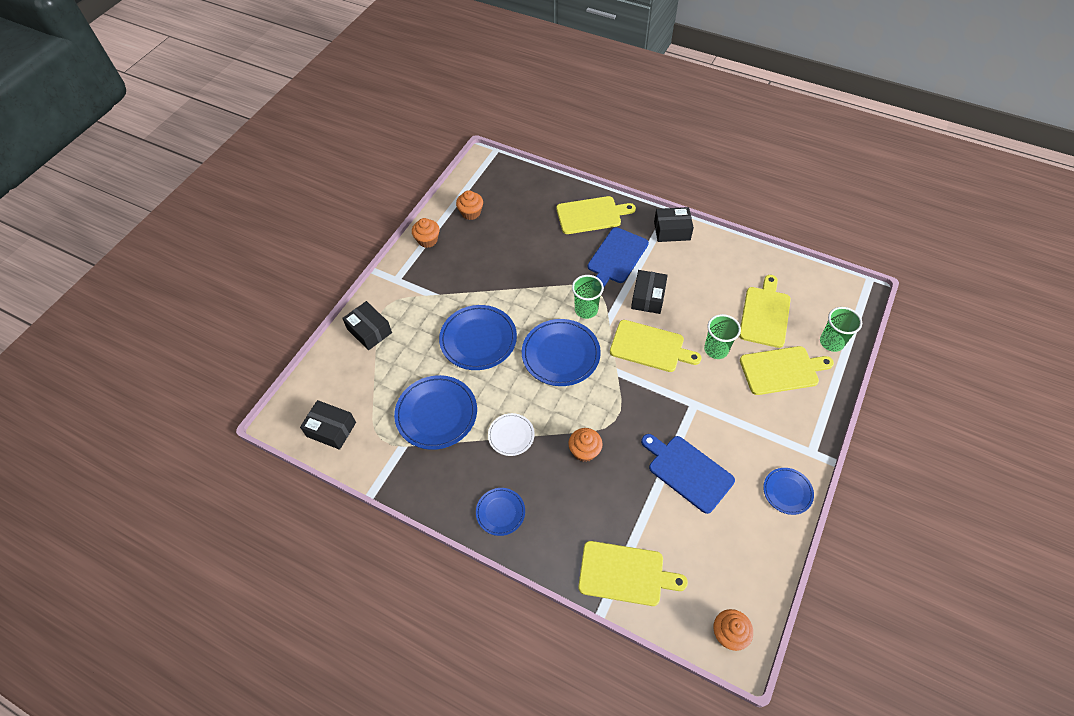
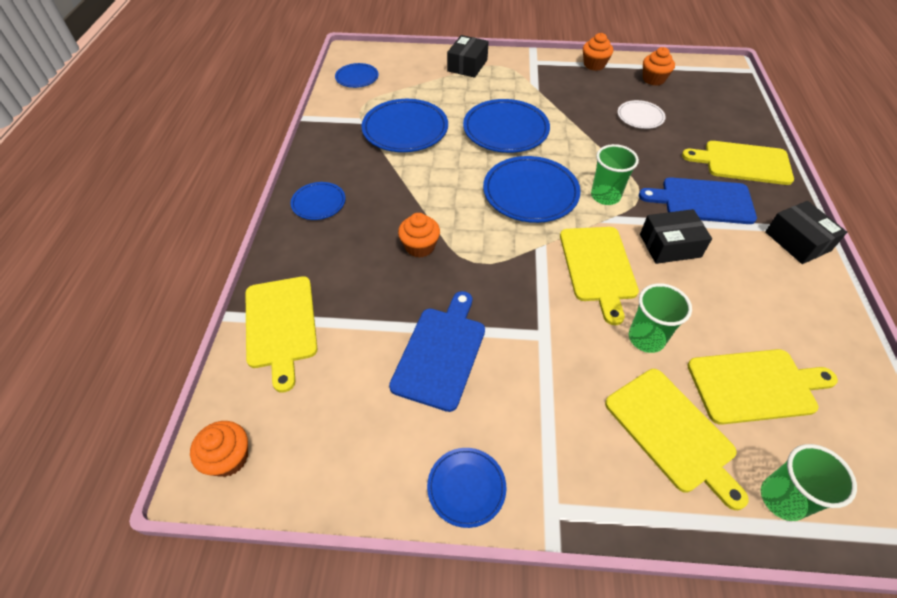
camera: 65 degrees right, 5 degrees down
(331, 429) = (357, 78): black box -> blue plate
(511, 435) = (408, 185): white plate -> white plate (640, 117)
(591, 215) = (743, 163): yellow cutting board -> yellow cutting board turned 135 degrees clockwise

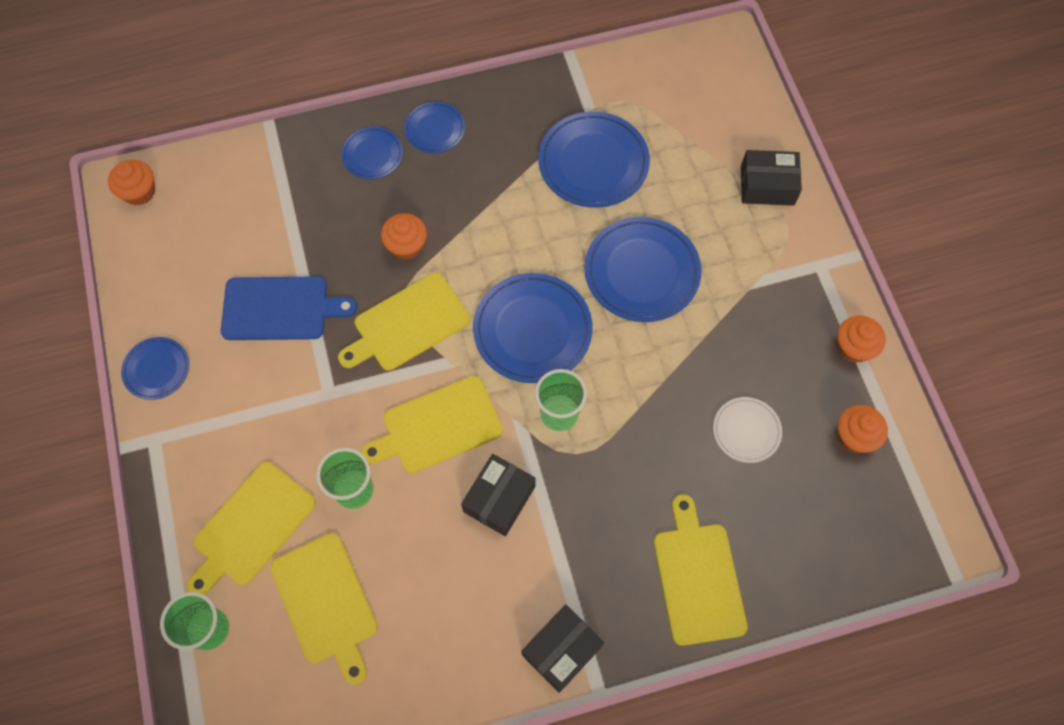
camera: 70 degrees right, 15 degrees up
(281, 325) = (271, 168): yellow cutting board -> yellow cutting board (408, 324)
(357, 78) = (674, 72): blue plate -> blue plate (372, 155)
(670, 245) = (499, 499): black box -> black box turned 60 degrees clockwise
(703, 201) = (595, 530): blue cutting board -> none

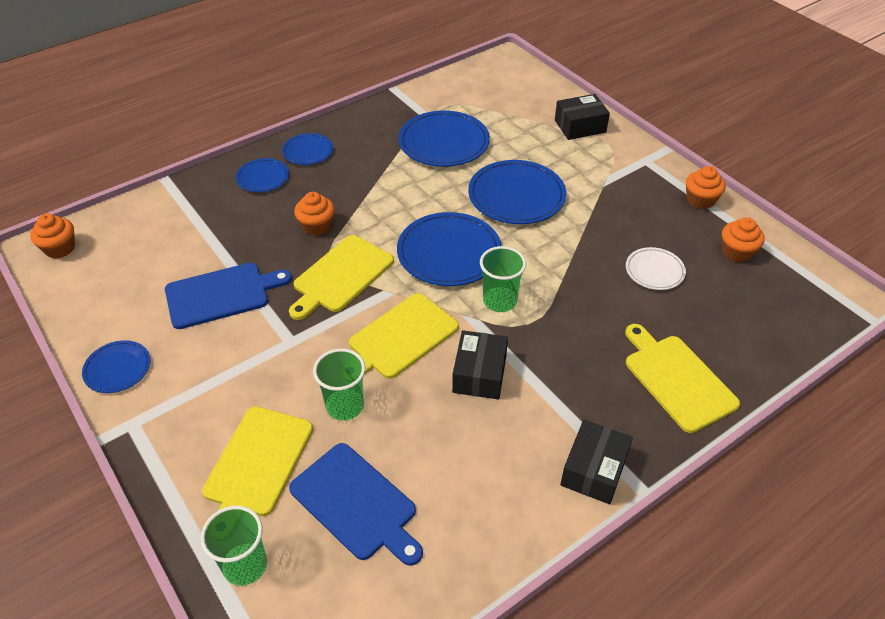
camera: 20 degrees left, 20 degrees down
(326, 602) = (356, 503): yellow cutting board -> blue cutting board

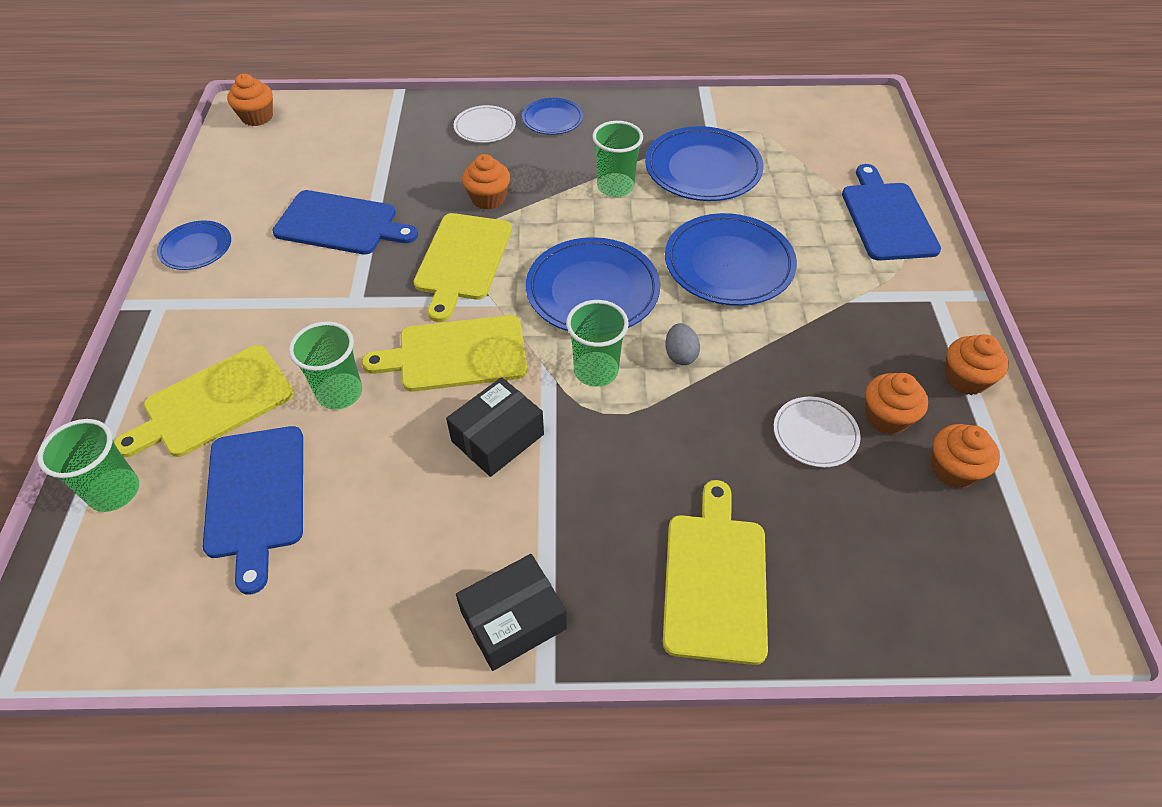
camera: 35 degrees right, 5 degrees up
(263, 178) = (485, 127): blue plate -> white plate
(341, 276) = (462, 260): yellow cutting board -> yellow cutting board turned 60 degrees counterclockwise
(398, 179) = (615, 187): none -> green cup
(540, 265) = (680, 355): none -> grey egg
(580, 126) = (887, 218): black box -> blue cutting board
(681, 242) = (886, 417): none -> orange cupcake

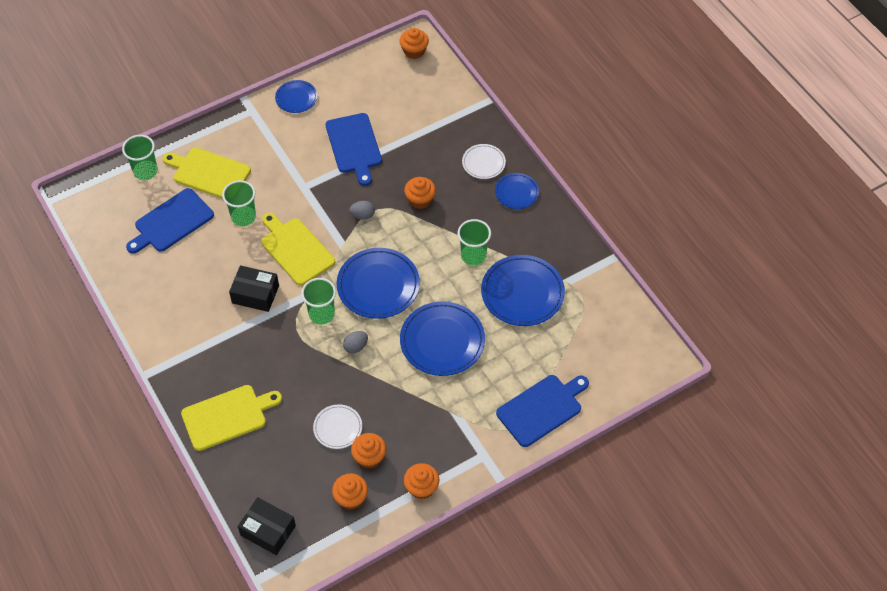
camera: 60 degrees right, 5 degrees up
(462, 260) = (362, 215): yellow cutting board -> grey egg
(513, 620) = (166, 349): black box -> black box (268, 530)

